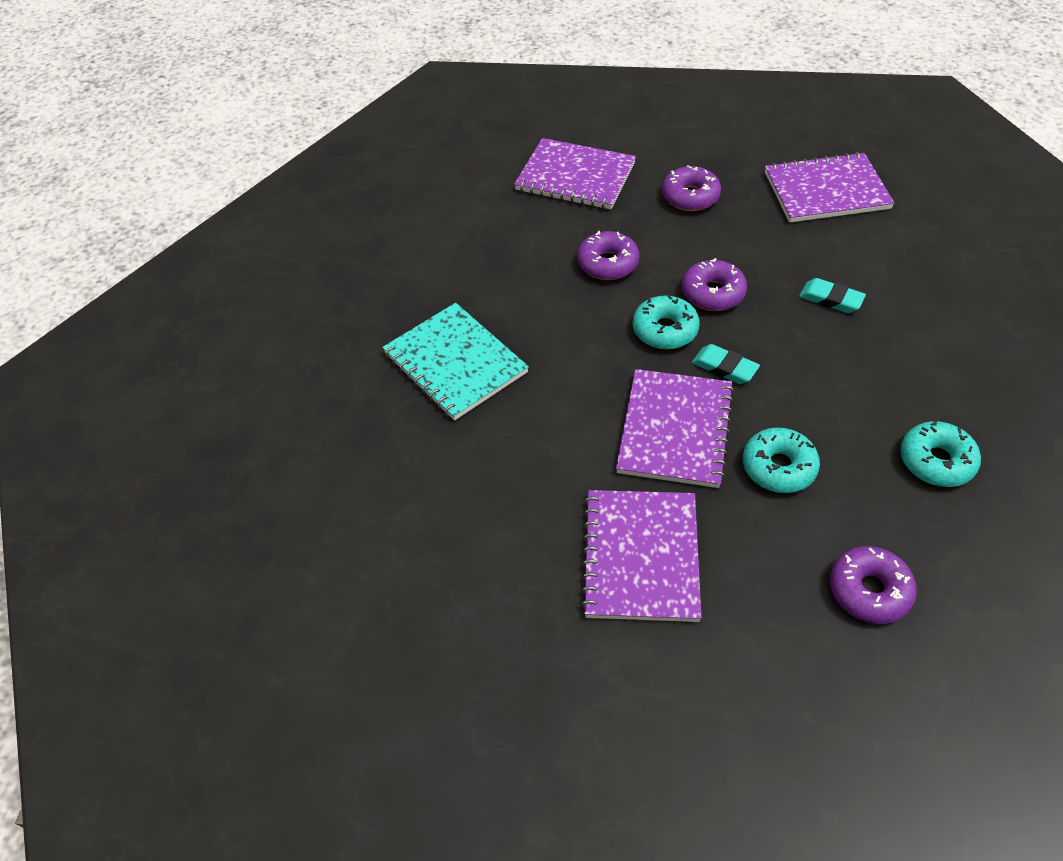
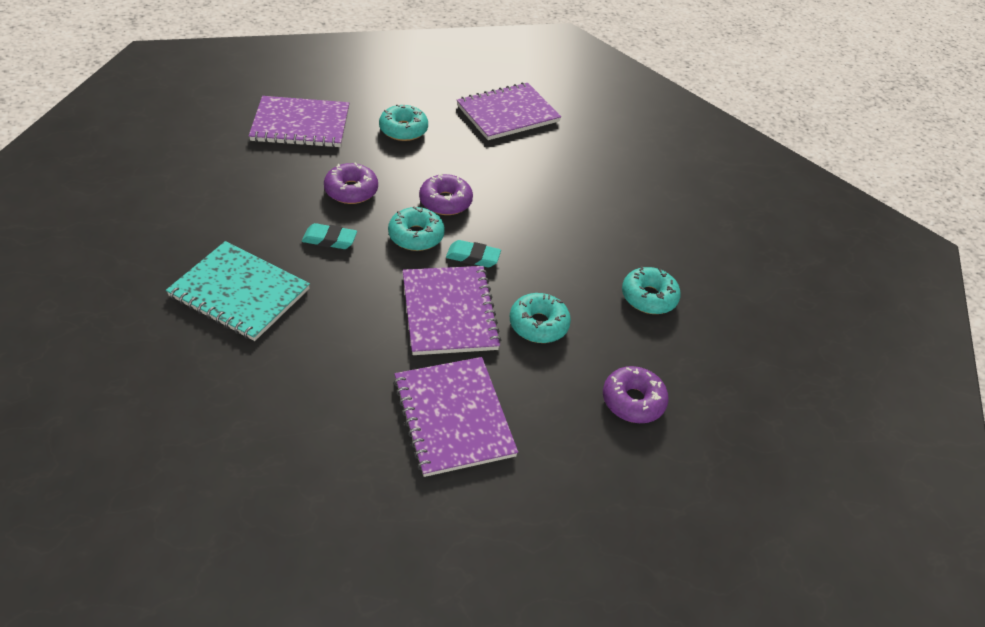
camera: 30 degrees left, 5 degrees down
(690, 196) = (403, 130): purple donut -> turquoise donut
(831, 299) = (537, 193): turquoise eraser -> turquoise eraser (329, 239)

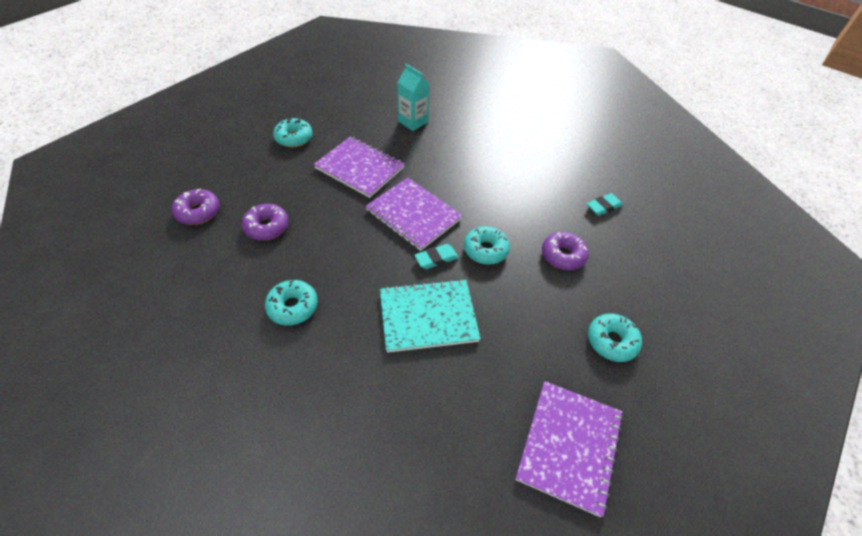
camera: 145 degrees right, 5 degrees up
(240, 292) = (523, 162): turquoise notebook -> turquoise notebook (428, 317)
(291, 454) = (413, 122): none -> turquoise carton
(301, 124) = (671, 287): purple notebook -> none
(329, 239) = (526, 214): turquoise eraser -> turquoise eraser (603, 207)
(445, 201) = (500, 291): purple donut -> purple donut (198, 212)
(538, 324) = (355, 239): turquoise donut -> turquoise donut (294, 138)

